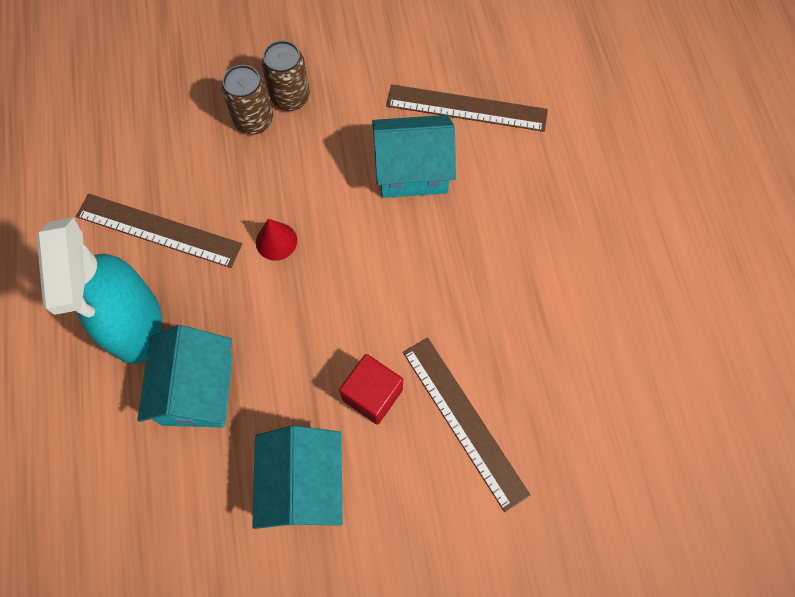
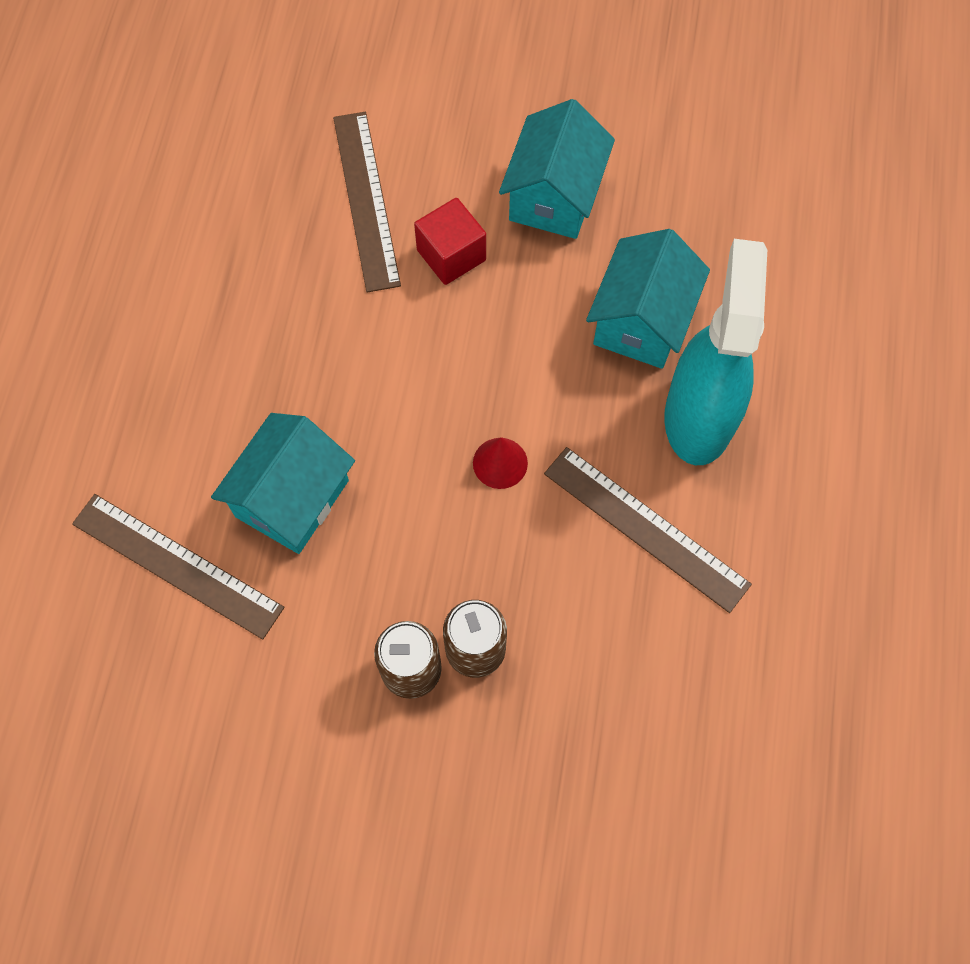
camera: 160 degrees left, 0 degrees up
(412, 171) = (292, 498): turquoise house -> turquoise house turned 75 degrees counterclockwise

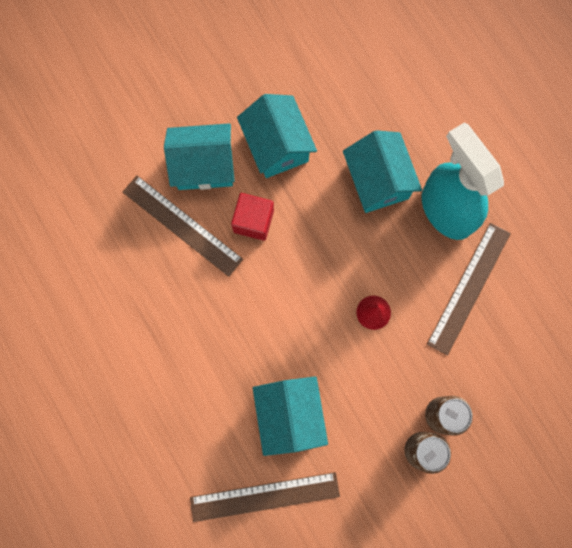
camera: 40 degrees left, 10 degrees up
(450, 157) = (204, 166): none -> turquoise house
(646, 528) = (468, 288): brown ruler -> brown ruler turned 60 degrees counterclockwise

